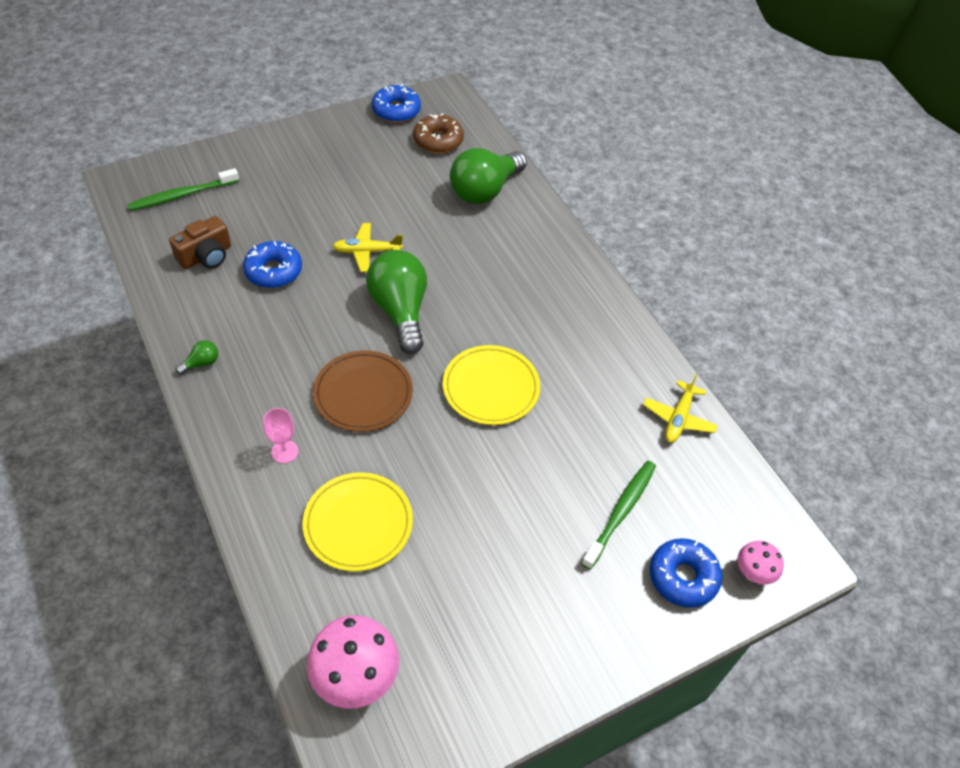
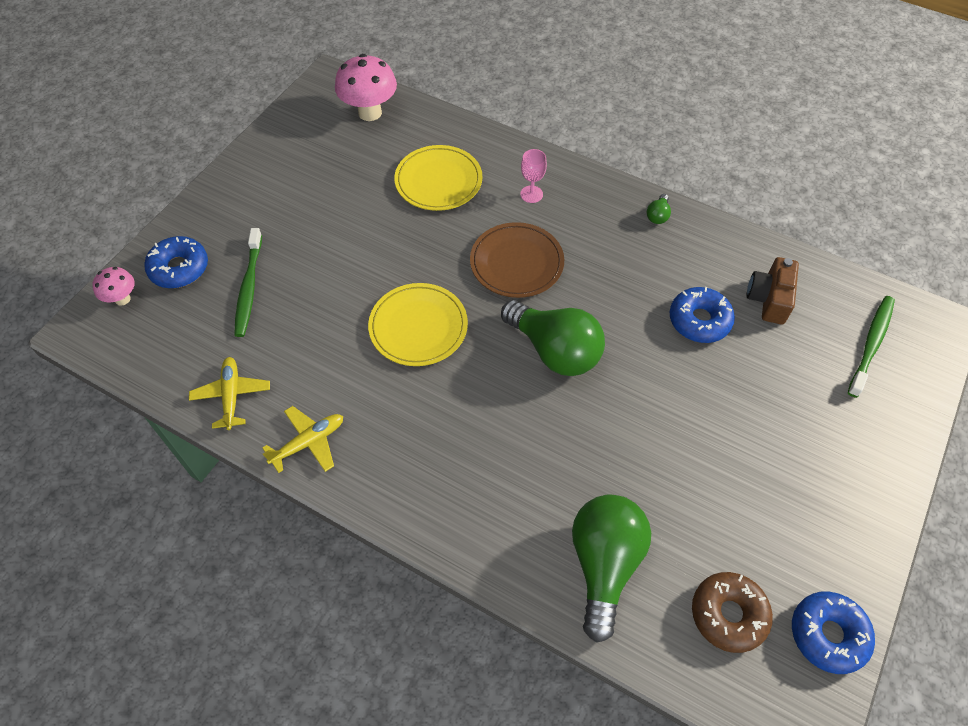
camera: 150 degrees right, 5 degrees up
(367, 252) = (644, 393): yellow plane -> yellow plane (309, 442)

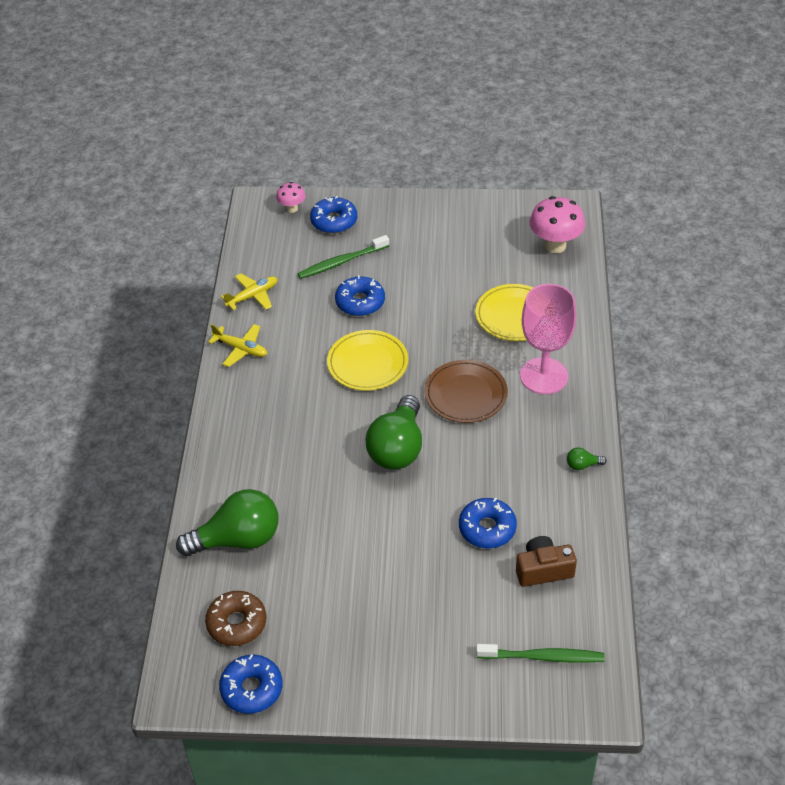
camera: 65 degrees right, 10 degrees down
(323, 296) = (360, 302): none -> blue donut
(531, 194) = (544, 376): pink goblet -> pink goblet, size x2.28

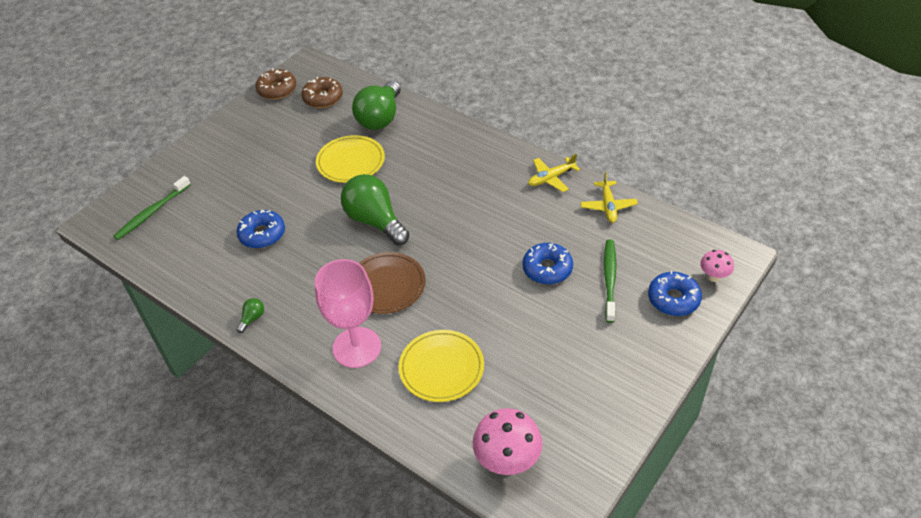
camera: 125 degrees right, 0 degrees up
(252, 689) = (277, 89): blue donut -> brown donut
(367, 363) = (473, 242): yellow plate -> yellow plate (351, 162)
(543, 570) = (202, 246): brown camera -> none

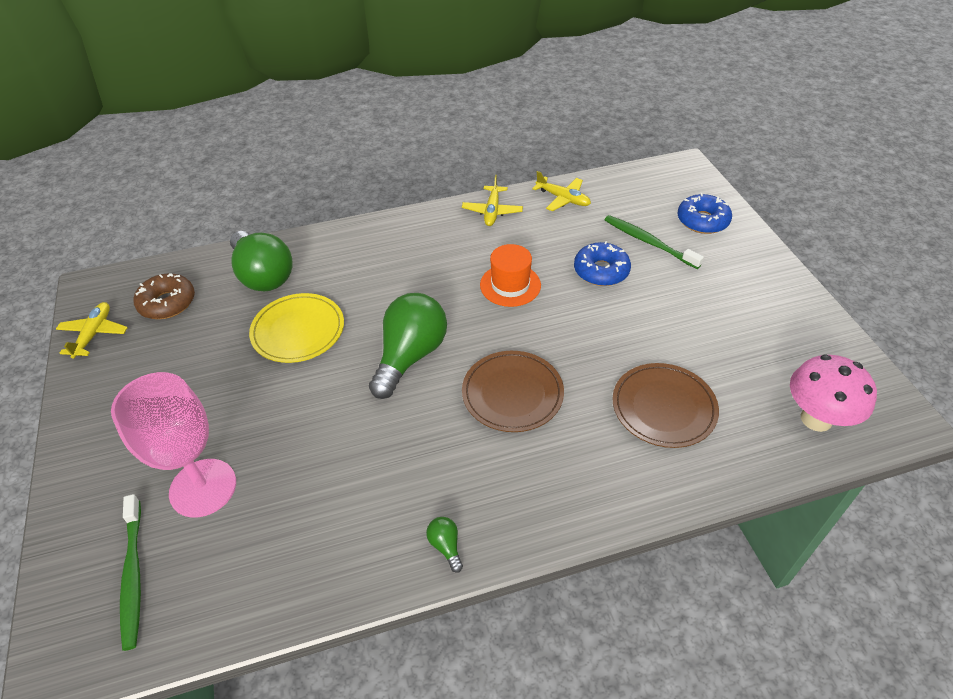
camera: 55 degrees left, 0 degrees up
(262, 234) = (317, 467): blue donut -> none
(277, 89) = (94, 334): brown donut -> yellow plane
(357, 347) = (579, 464): pink goblet -> pink goblet (203, 488)
(375, 221) = (410, 356): green light bulb -> green light bulb turned 120 degrees clockwise
(441, 368) = (663, 407): yellow plate -> brown plate
(483, 230) = (510, 285): none -> orange hat
(713, 277) = (697, 189): pink mushroom -> none

